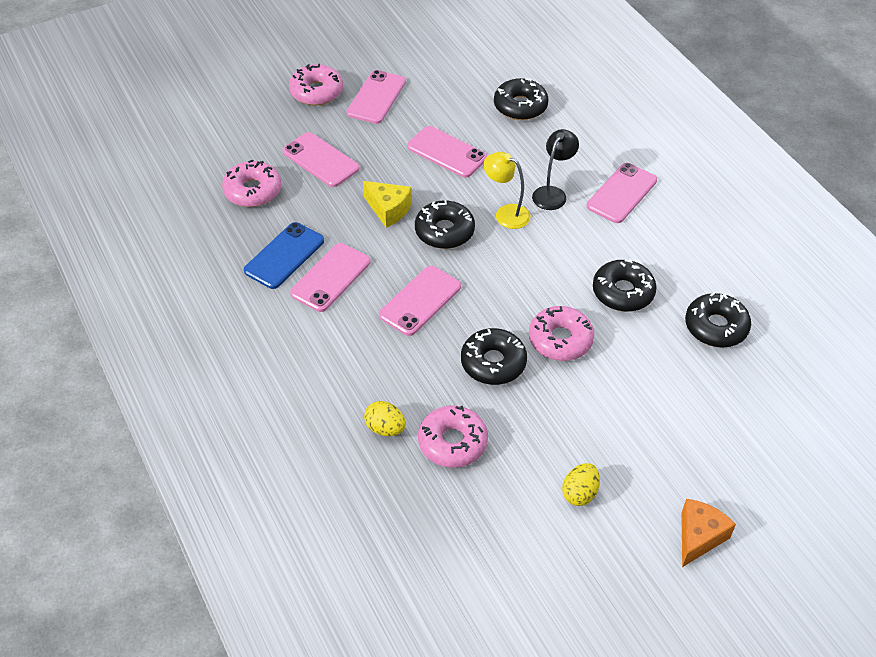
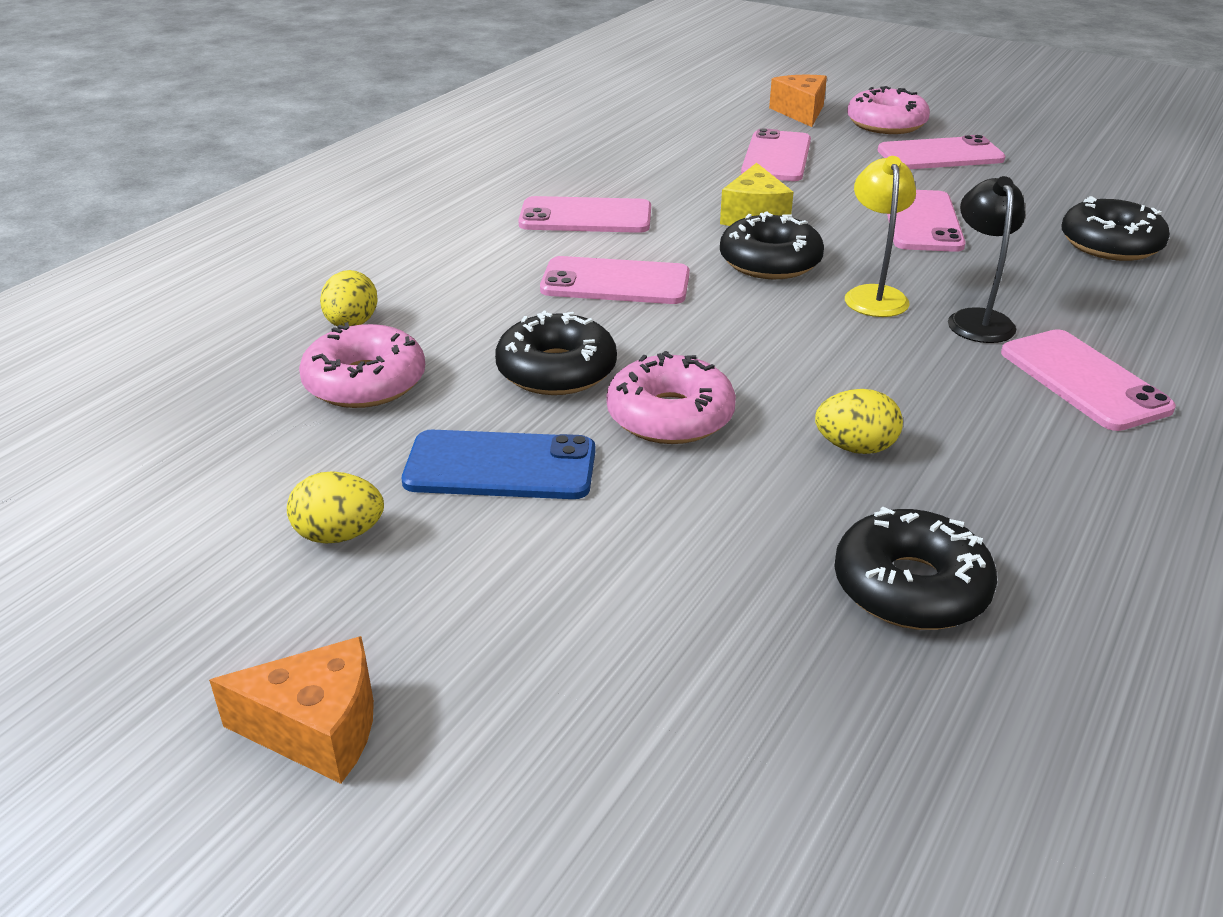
camera: 60 degrees right, 15 degrees down
(253, 191) = (669, 139): pink donut -> none
(265, 115) = (800, 112): none -> orange cheese
(284, 256) = (588, 183): blue phone -> blue phone (500, 467)
(552, 193) = (977, 319): black lamp -> black lamp turned 90 degrees counterclockwise
(622, 193) = (1083, 380): pink phone -> pink phone turned 60 degrees clockwise
(623, 292) = (855, 447): black donut -> yellow egg

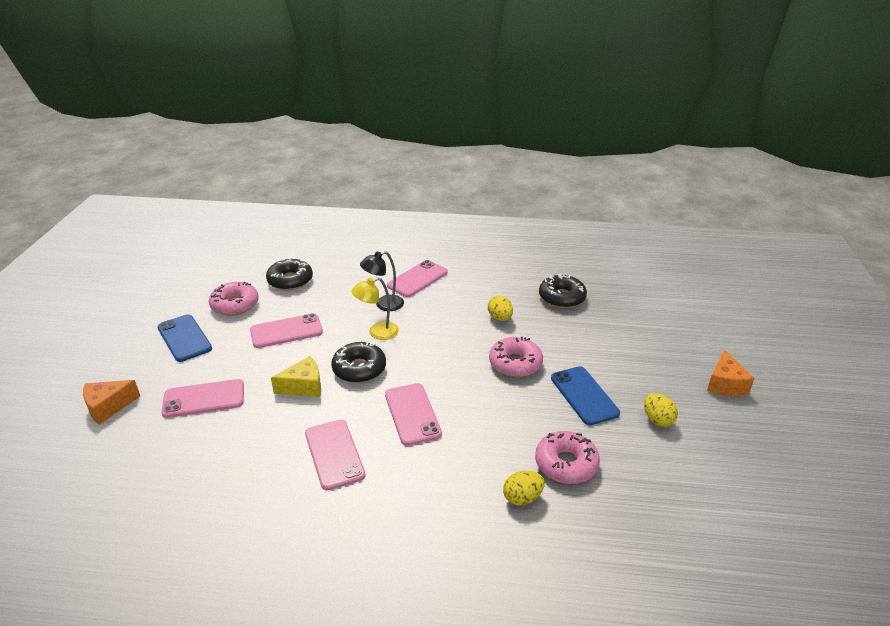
camera: 115 degrees left, 0 degrees up
(317, 729) = (725, 384): orange cheese -> orange cheese turned 150 degrees counterclockwise
(556, 370) = (507, 405): black donut -> none
(886, 124) = (129, 366): pink donut -> pink donut (235, 305)
(940, 155) = (184, 338): pink phone -> blue phone

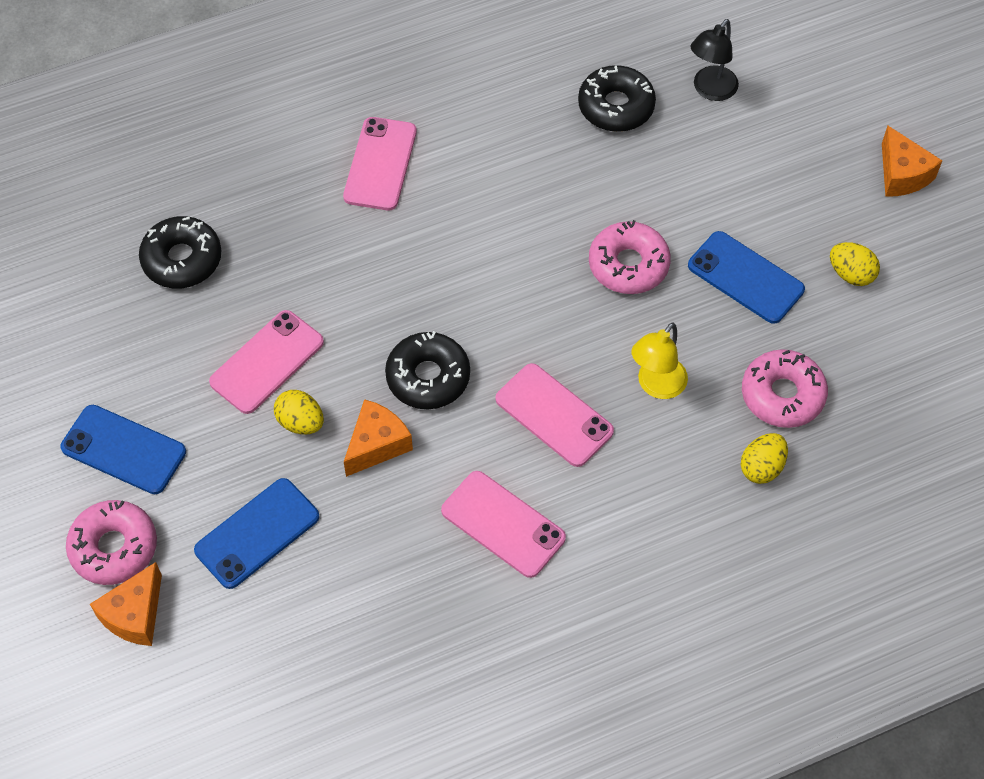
camera: 30 degrees left, 25 degrees up
(204, 399) = (257, 533): pink phone -> blue phone
(235, 305) = (139, 350): pink donut -> pink donut (114, 547)
(303, 386) = (377, 444): yellow cheese -> orange cheese
(377, 333) = (402, 300): yellow lamp -> yellow lamp (656, 386)
(384, 305) = (370, 242): black lamp -> black lamp (710, 90)
(500, 318) = (555, 189): yellow egg -> yellow egg (300, 422)

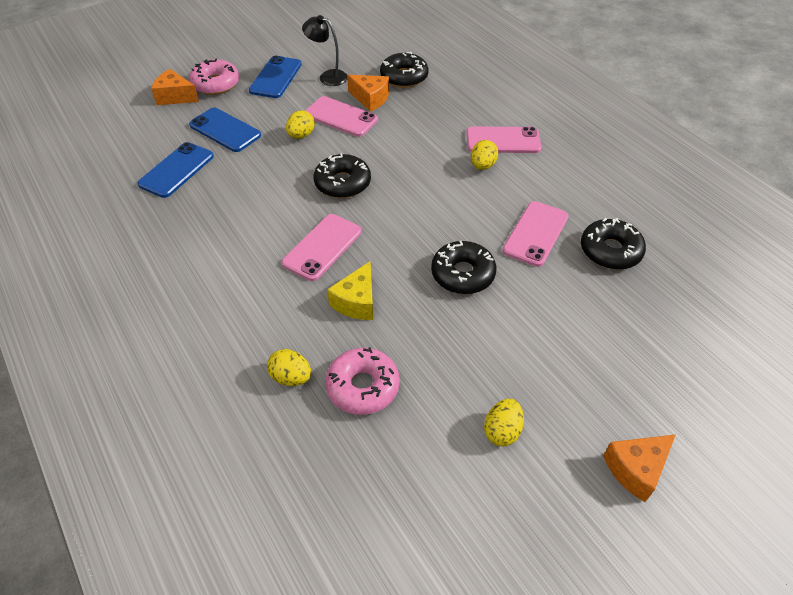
camera: 80 degrees right, 10 degrees down
(377, 444) = (289, 168): orange cheese -> orange cheese (370, 99)
(429, 200) = (482, 166): none -> yellow egg
(503, 524) = (234, 232): pink phone -> pink phone (535, 233)
(628, 265) = (462, 274): pink donut -> black donut
(656, 386) = (356, 302): yellow lamp -> yellow cheese
(710, 90) = (658, 309): black lamp -> black lamp (328, 76)
(745, 277) = (474, 350): blue phone -> blue phone (177, 170)

